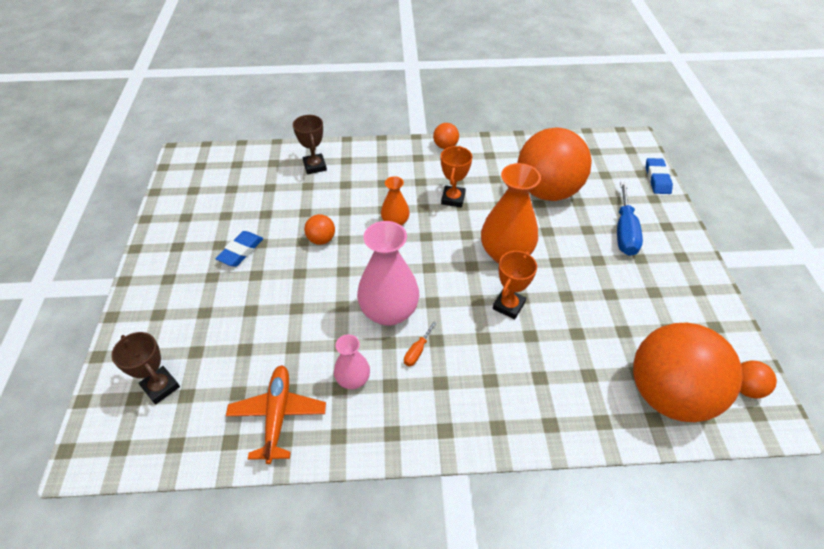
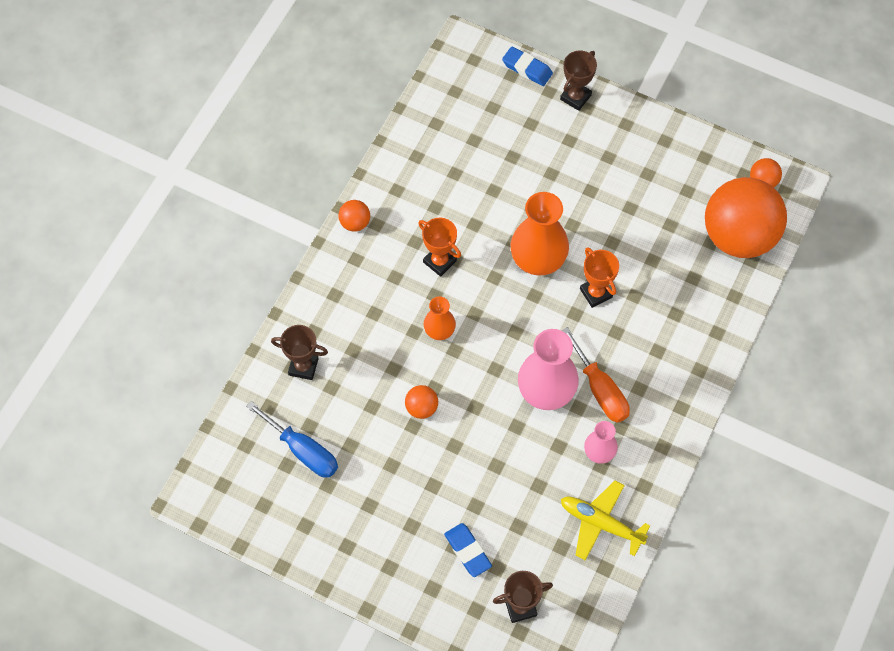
camera: 60 degrees left, 15 degrees up
(241, 251) = (392, 488): blue eraser -> blue eraser (468, 551)
(278, 415) = (600, 523): orange plane -> yellow plane
(417, 351) = (600, 390): orange screwdriver -> orange screwdriver, size x2.06
(547, 191) = (482, 173): orange ball -> none
(624, 232) = (573, 146): blue screwdriver -> blue screwdriver (303, 451)
(667, 215) = (575, 97): none -> brown trophy

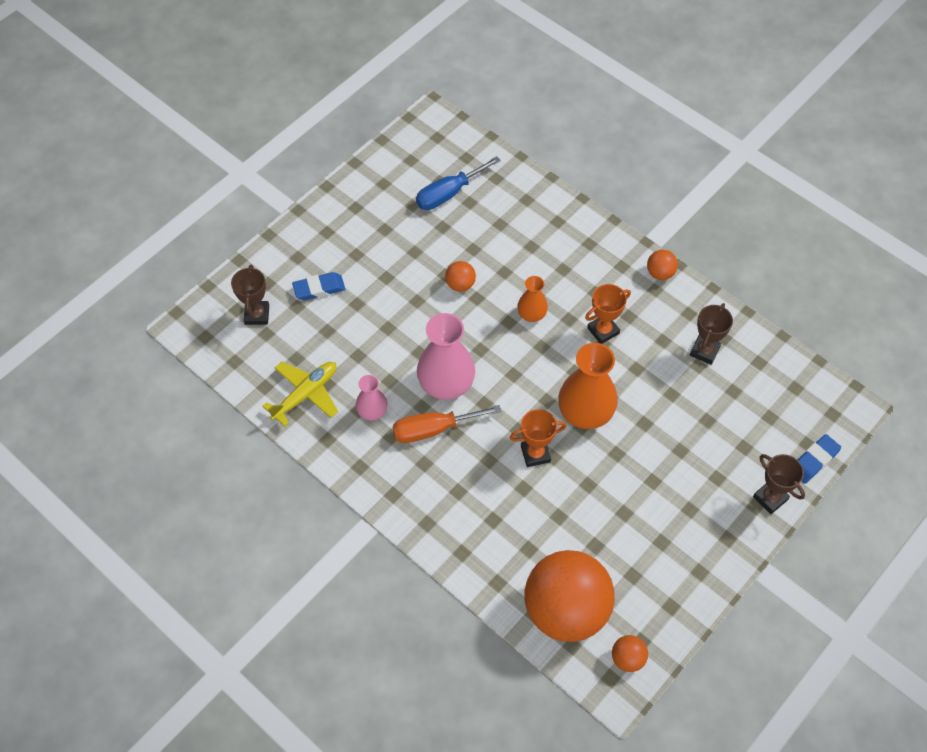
camera: 105 degrees right, 5 degrees down
(303, 366) = (525, 208): brown trophy -> brown trophy (704, 351)

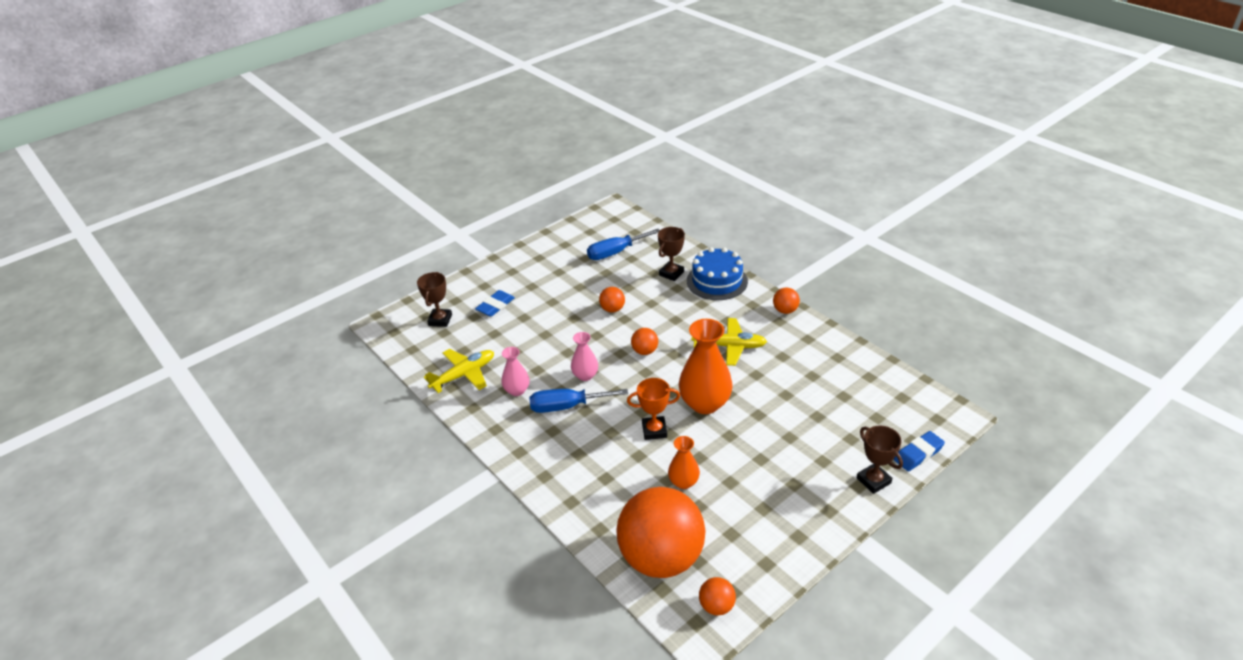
camera: 10 degrees right, 20 degrees down
(319, 289) = (495, 306): blue eraser -> blue eraser turned 45 degrees counterclockwise
(433, 429) = (566, 406): orange screwdriver -> blue screwdriver
(446, 384) = (585, 375): pink vase -> pink vase, size x0.54
(508, 344) = (645, 351): none -> orange ball
(531, 314) = (669, 332): orange vase -> orange vase (683, 482)
(576, 232) = (717, 281): none -> blue cake
(603, 331) = (729, 346): orange trophy -> yellow plane
(704, 351) = (819, 366): brown trophy -> brown trophy (671, 273)

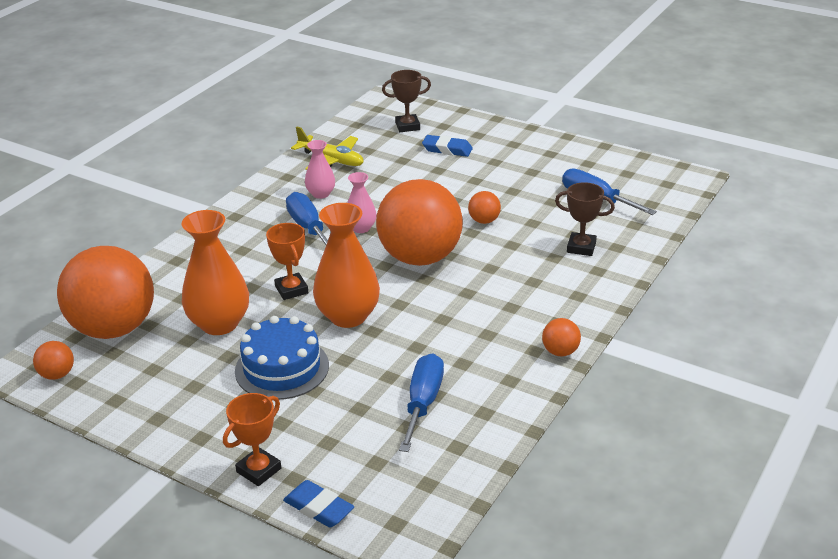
camera: 70 degrees right, 5 degrees down
(645, 351) = (420, 258): orange ball -> orange ball, size x2.50
(683, 482) = (219, 324): orange vase -> orange vase, size x1.84
(717, 281) = (589, 285): blue cake -> blue cake (282, 368)
(729, 346) = (460, 317): yellow plane -> none
(820, 383) = (423, 403): none -> blue screwdriver
(873, 480) = (259, 470): brown trophy -> orange trophy

